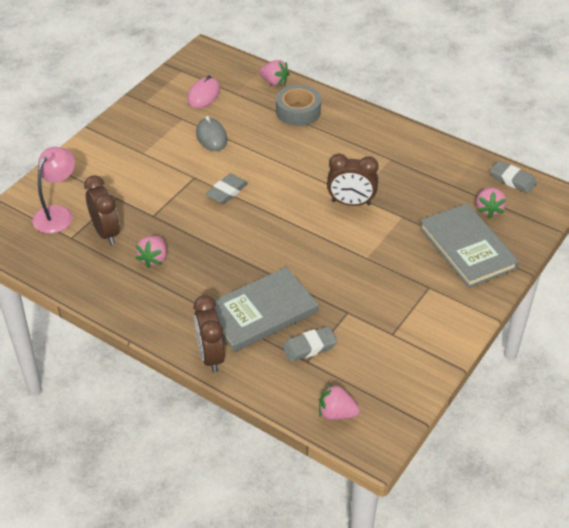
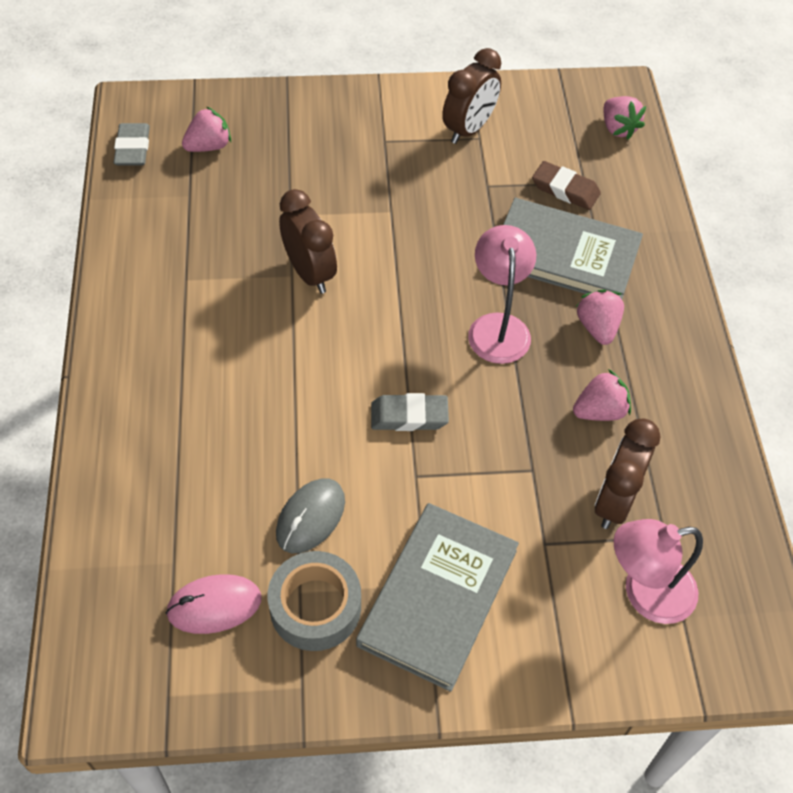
camera: 130 degrees left, 10 degrees up
(210, 356) = (666, 260): brown clock -> brown clock (469, 129)
(243, 253) = (498, 327): none -> pink lamp
(274, 82) = (102, 524): pink strawberry -> pink strawberry (597, 327)
(298, 111) = (158, 443): grey tape -> grey tape (315, 607)
(309, 347) = (565, 189): grey eraser -> brown eraser
(467, 248) = (293, 137): grey book -> grey book (438, 597)

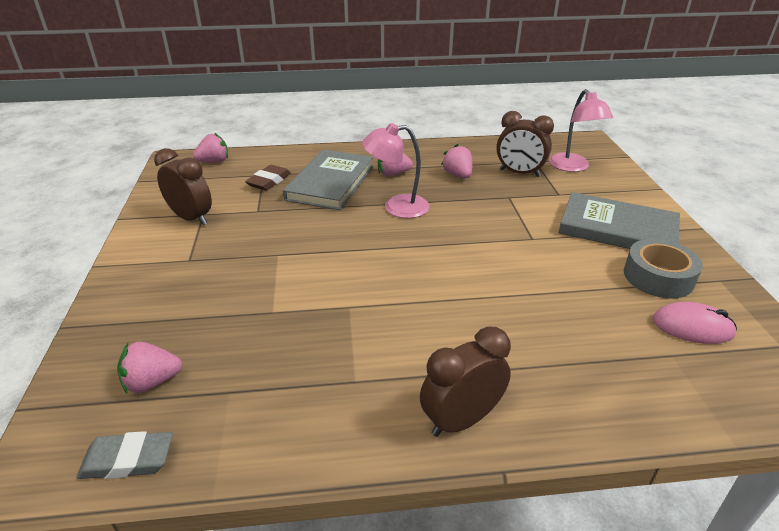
camera: 90 degrees left, 20 degrees down
(209, 146) = (152, 382): pink strawberry -> pink strawberry turned 75 degrees counterclockwise
(214, 606) = (692, 327): pink mouse -> pink mouse turned 60 degrees counterclockwise
(310, 273) = (347, 295): brown clock -> brown clock (461, 420)
(311, 517) = (589, 282): grey mouse -> none
(409, 416) = (483, 241): grey eraser -> none

